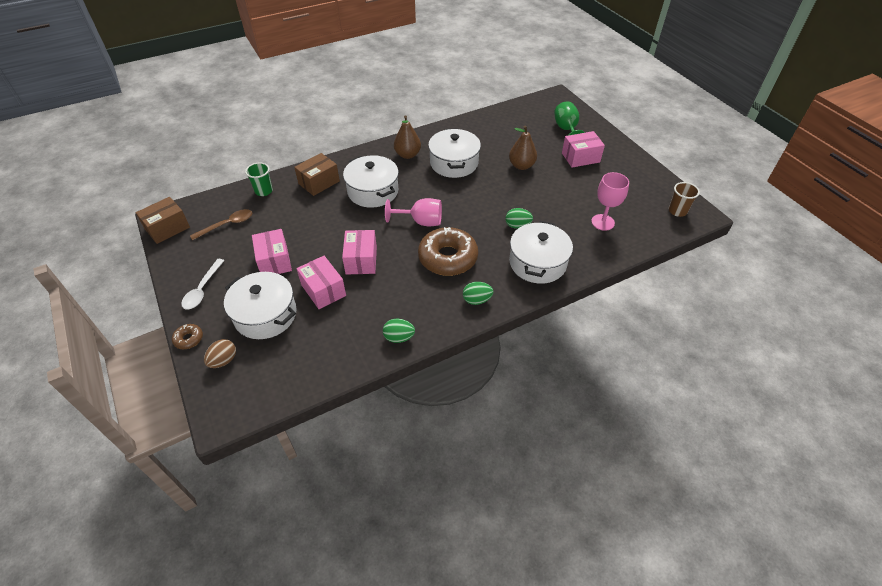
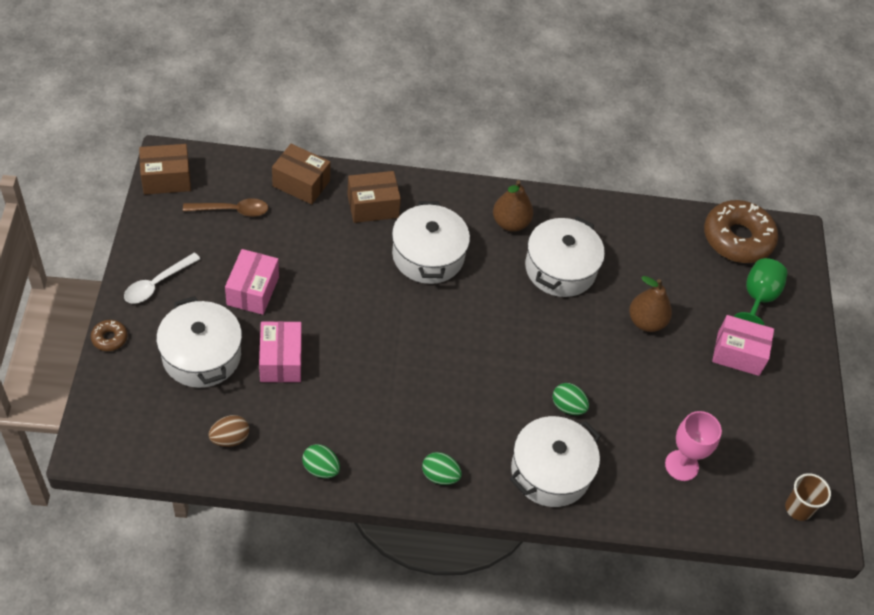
camera: 25 degrees right, 5 degrees up
(223, 360) = (128, 385): brown egg -> brown egg (230, 438)
(264, 191) = (301, 183): green cup -> brown box
(361, 260) = (348, 345): pink box -> none
(421, 221) = (454, 333): pink goblet -> none
(448, 258) = (449, 401): brown donut -> brown donut (737, 238)

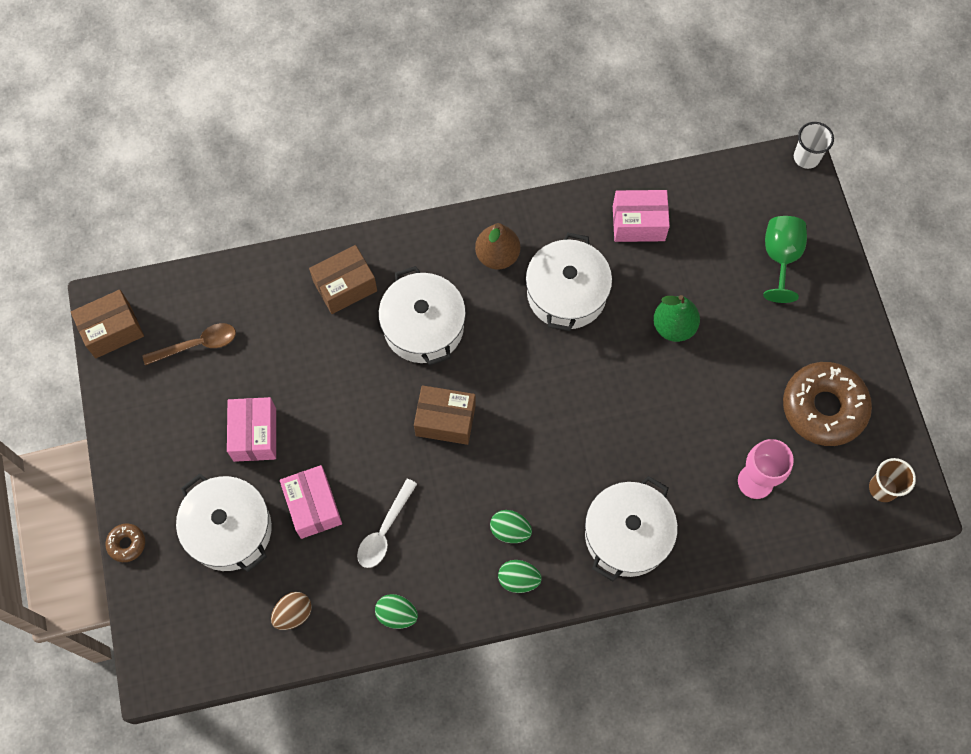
camera: 10 degrees left, 15 degrees up
(157, 284) = (151, 462): white spoon -> white spoon (384, 531)
(301, 183) = (259, 285): brown box -> brown box (445, 420)
(568, 406) = (622, 455): green egg -> green egg (510, 530)
(646, 322) = (673, 326): brown pear -> green pear
(737, 238) = (741, 190): brown donut -> brown donut (823, 407)
(738, 354) = (778, 331): pink box -> pink box (638, 223)
(802, 231) = (806, 157): none -> white cup

